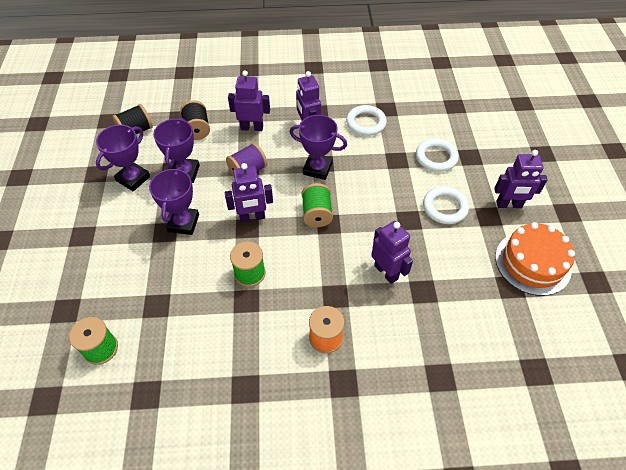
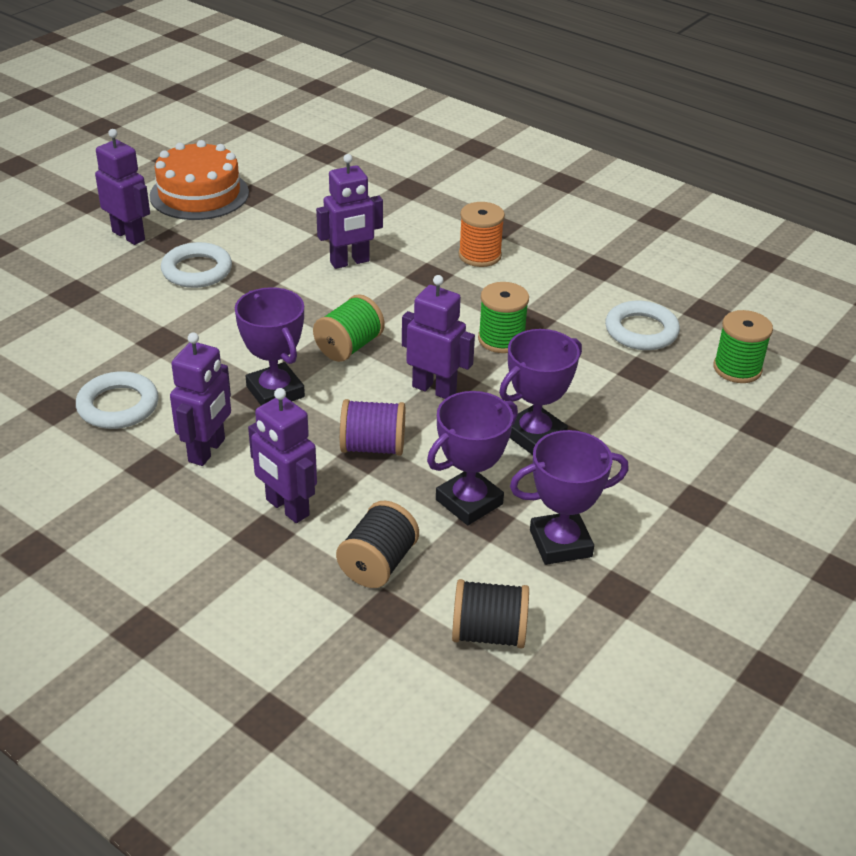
camera: 140 degrees left, 15 degrees down
(386, 272) = (350, 262): purple robot -> purple robot turned 120 degrees counterclockwise
(436, 157) = (112, 315): white ring -> white ring (641, 331)

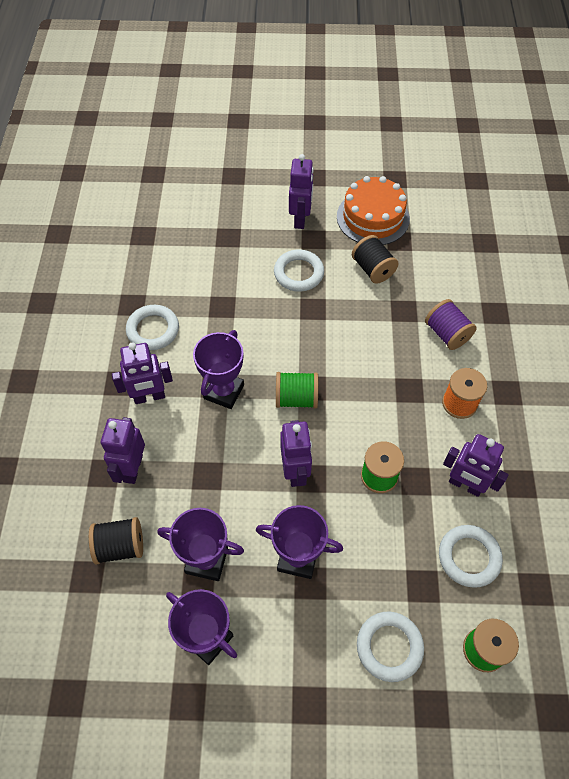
camera: 55 degrees right, 20 degrees up
(350, 262) = (380, 339): purple robot -> purple robot (465, 485)
(372, 447) = (215, 475): purple spool -> purple spool (447, 334)
(489, 633) = (104, 644): black spool -> black spool (373, 269)
(684, 422) = (389, 647): none -> white ring

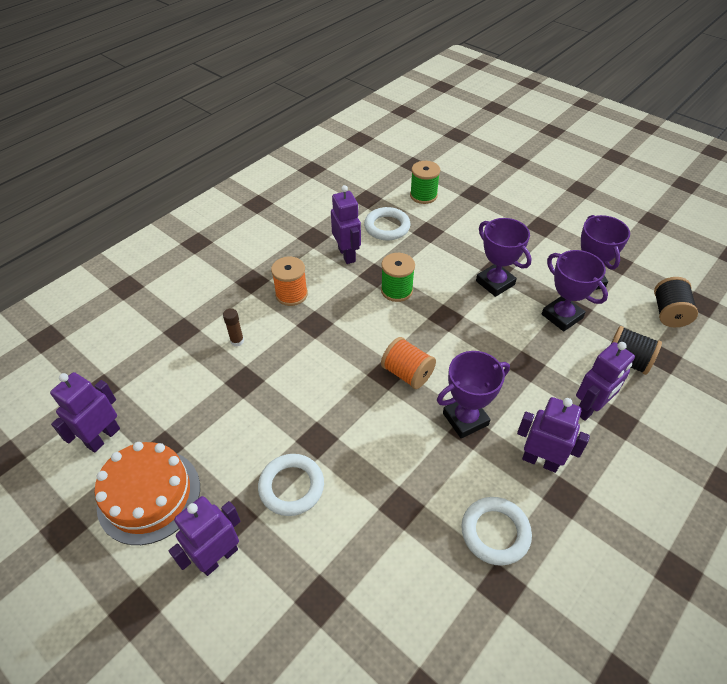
camera: 140 degrees left, 10 degrees down
(295, 471) = (454, 327): purple robot -> purple robot (103, 437)
(296, 398) = (407, 373): green spool -> orange spool
(373, 269) = (221, 437): black spool -> black spool (668, 313)
(389, 647) = (474, 221): white ring -> none
(447, 334) = (237, 341): purple spool -> brown glue stick

